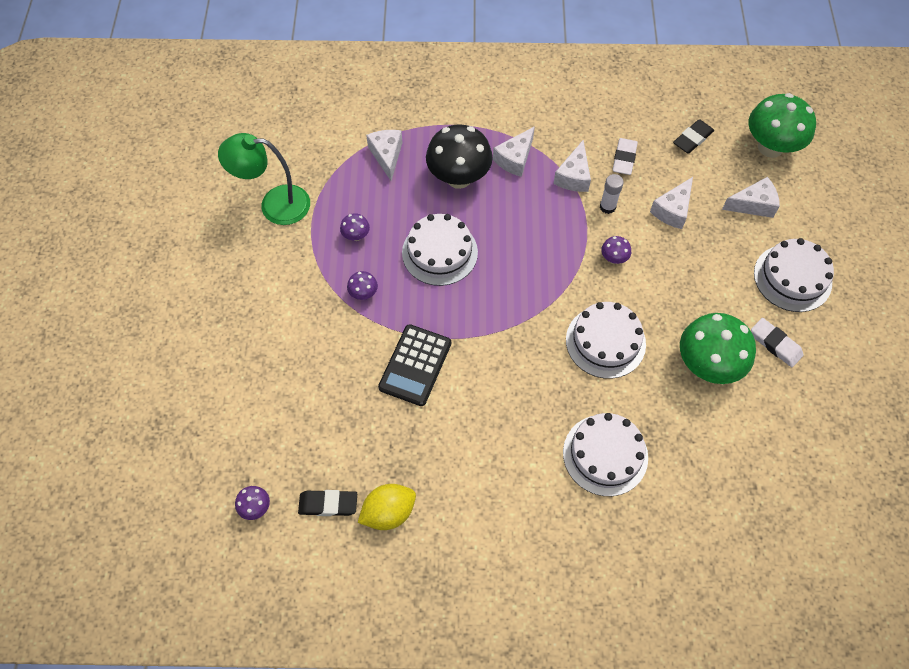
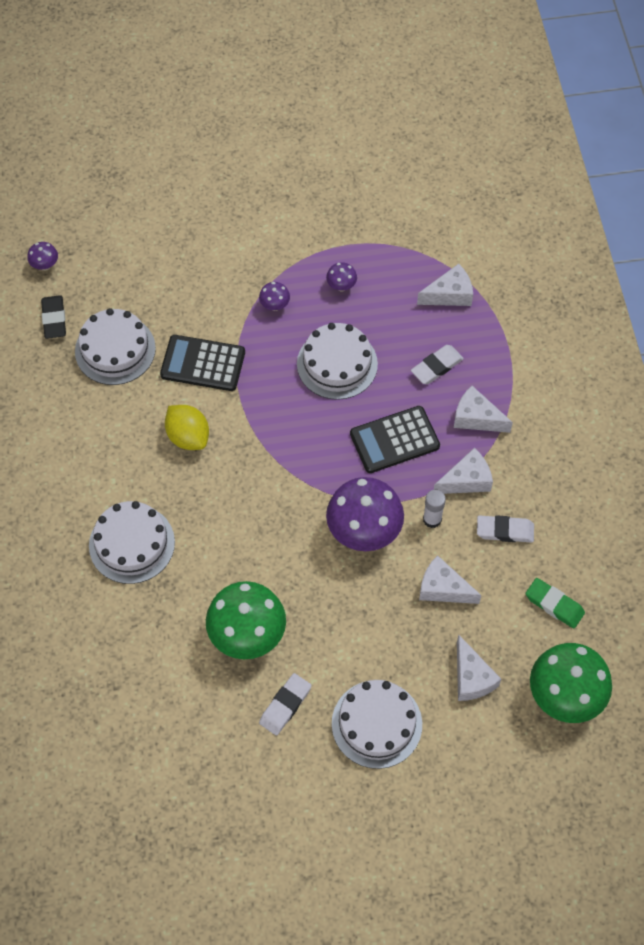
camera: 80 degrees right, 0 degrees up
(274, 205) = (363, 208): green lamp -> none
(388, 512) = (52, 368): yellow lemon -> yellow lemon (188, 436)
(459, 178) = (436, 367): black mushroom -> white eraser
(527, 221) = (394, 440): none -> black calculator
(573, 176) = (466, 480): white cheese -> white cheese turned 150 degrees clockwise
(605, 342) = (258, 533): white cake -> white cake (115, 350)
(613, 258) = (364, 531): purple mushroom -> purple mushroom, size x2.29
(692, 139) = (554, 605): black eraser -> green eraser

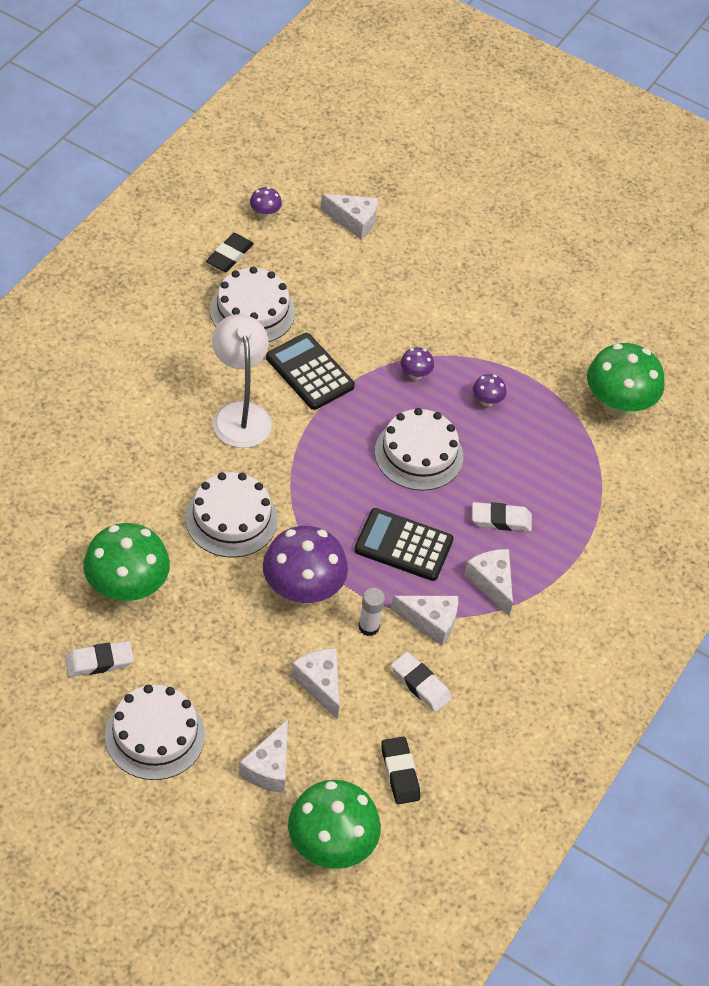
camera: 35 degrees right, 10 degrees down
(132, 544) = (112, 454): white cake -> white cake (231, 519)
(188, 436) = (240, 414): yellow lemon -> white lamp
(426, 218) = (618, 405): none -> green mushroom
(449, 294) = (573, 475): white cheese -> white cheese (353, 221)
(554, 605) = (400, 773): green eraser -> black eraser

